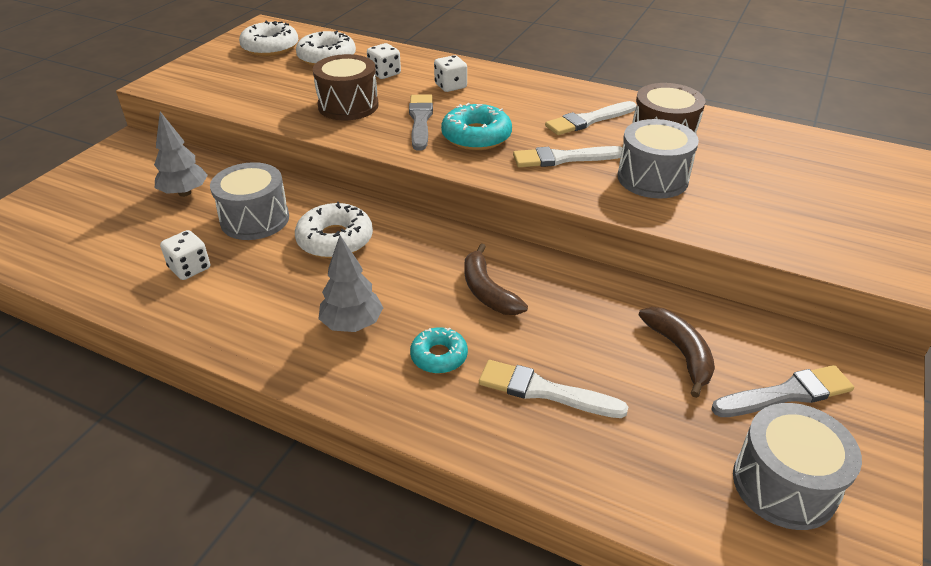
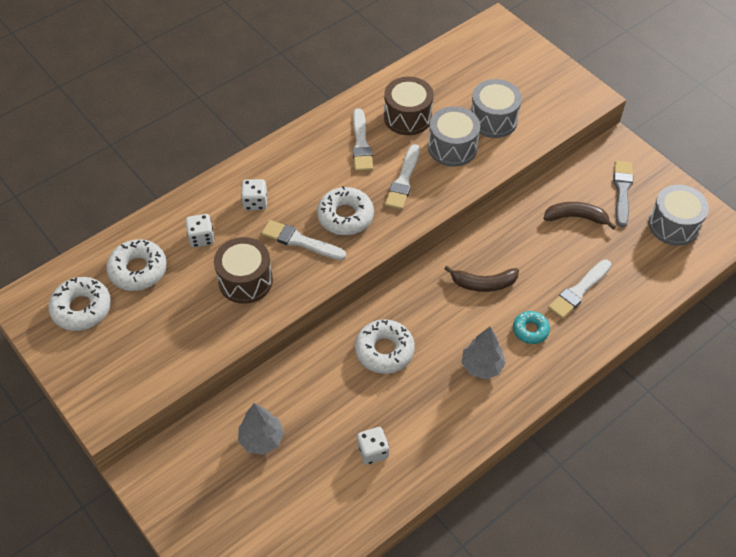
camera: 65 degrees left, 15 degrees up
(255, 219) = (330, 396): grey drum -> grey drum (493, 120)
(420, 120) = (300, 241): grey brush -> white brush
(476, 136) = (345, 216): turquoise donut -> white donut

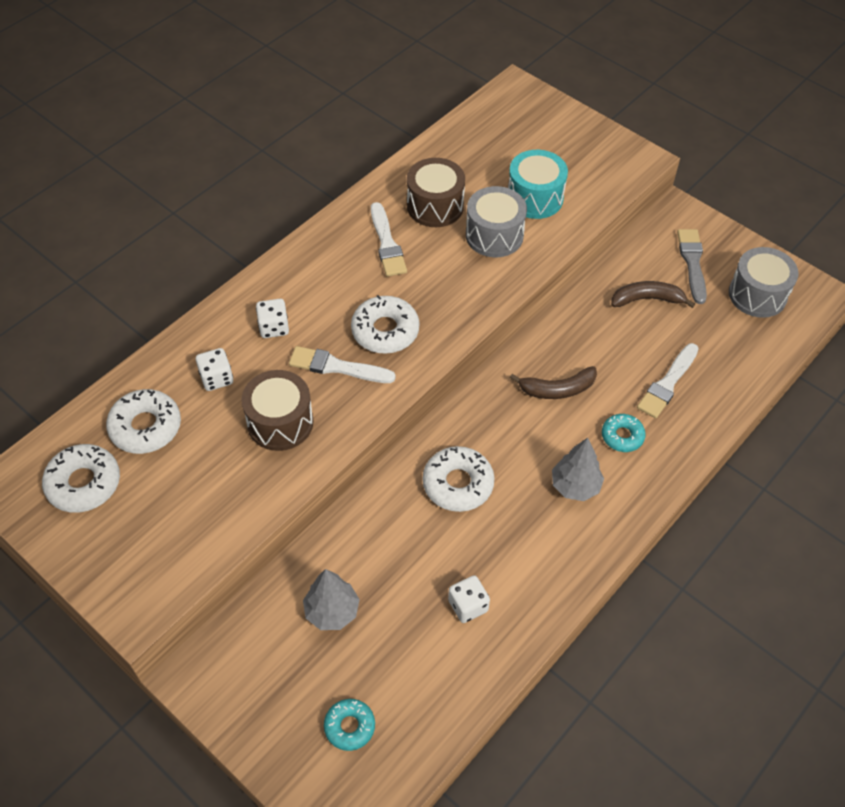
camera: 10 degrees left, 0 degrees up
(258, 533) = (349, 726): none -> turquoise donut
(403, 180) = (445, 280): white brush -> none
(493, 120) = (535, 198): grey drum -> turquoise drum

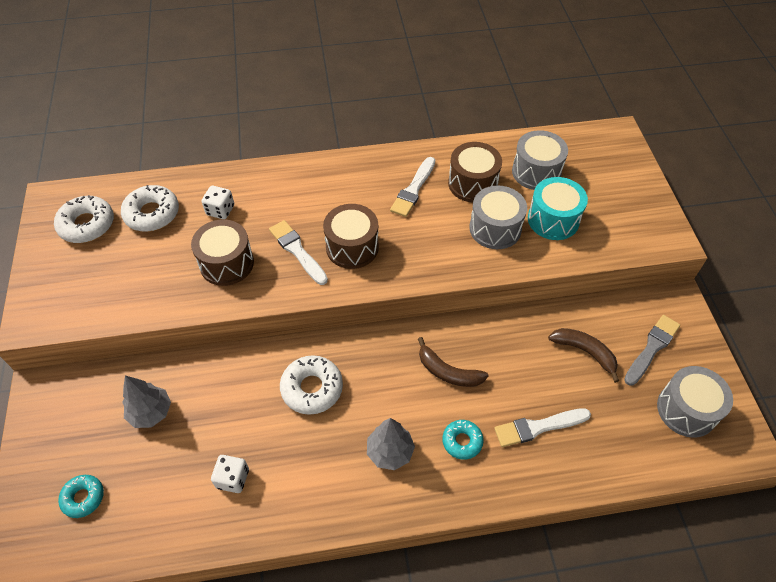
camera: 40 degrees right, 0 degrees up
(274, 327) = (286, 200): white dice -> none
(385, 331) = (352, 247): white donut -> brown drum
(480, 163) = (536, 172): none -> grey drum

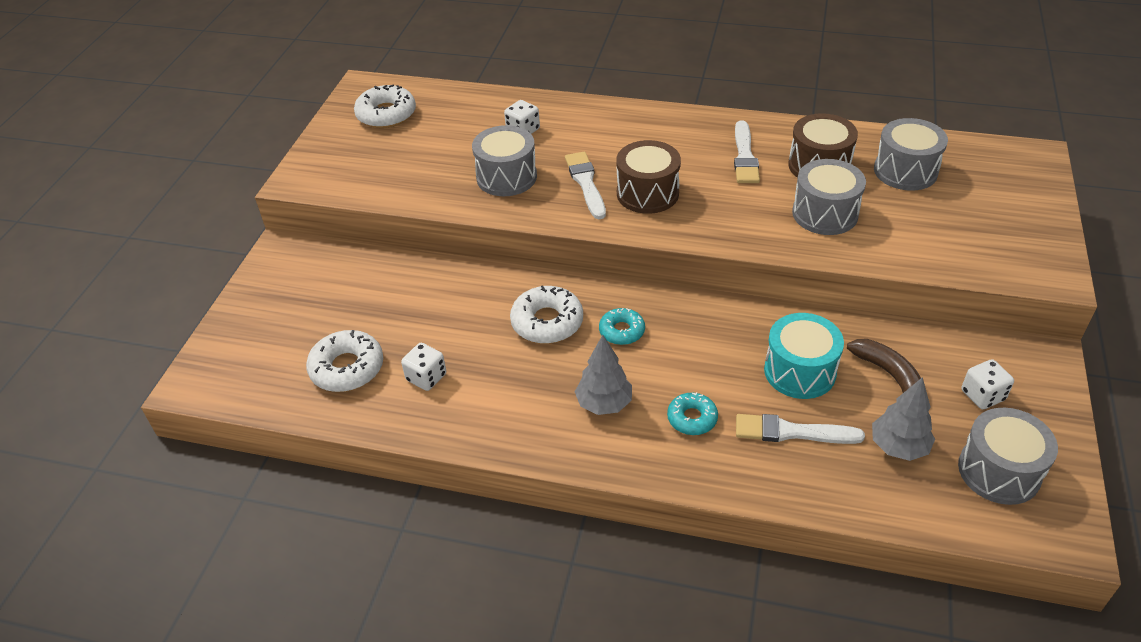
camera: 25 degrees right, 10 degrees down
(83, 498) = (277, 350): turquoise donut -> turquoise donut (622, 331)
(151, 412) = (374, 298): grey tree -> grey tree (898, 447)
(152, 214) = (453, 119): white donut -> white donut (347, 368)
(226, 263) = (506, 177): brown drum -> grey drum
(413, 189) = (744, 156): white brush -> white brush turned 45 degrees counterclockwise
(448, 372) = (708, 349): brown banana -> none
(553, 220) = (903, 221): turquoise drum -> turquoise drum (799, 371)
(652, 348) = (982, 395): grey brush -> white dice

